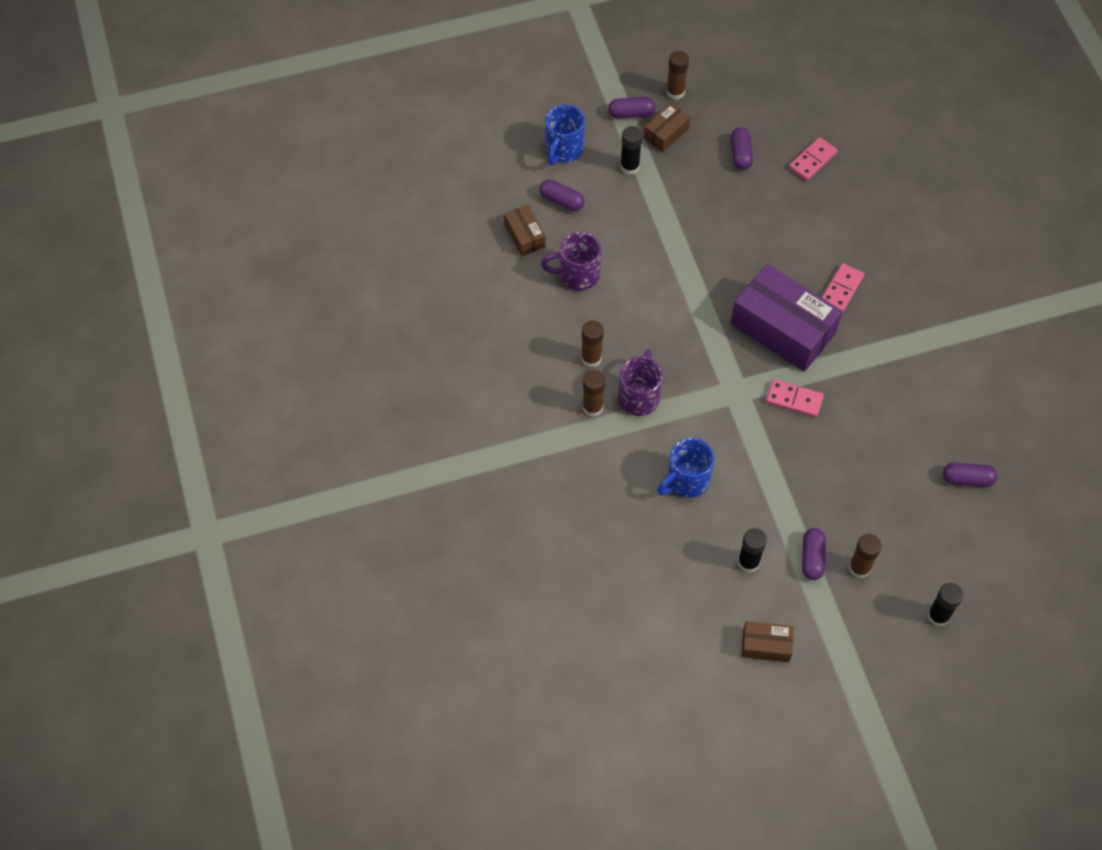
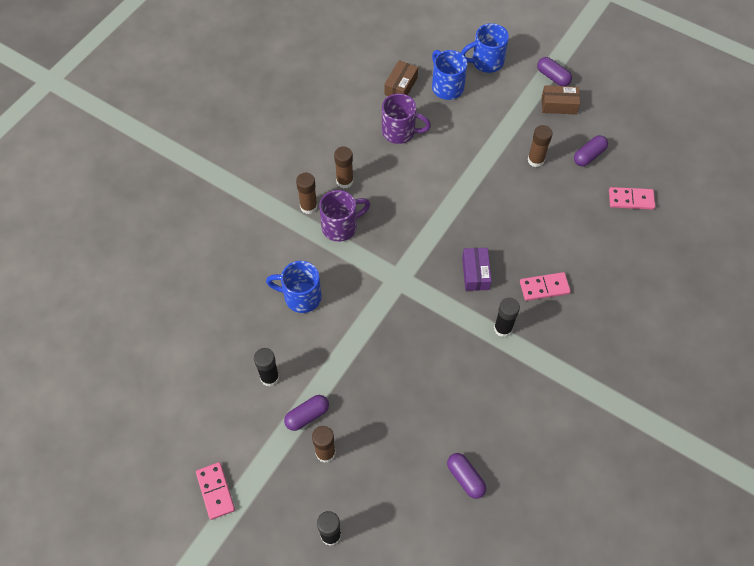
camera: 50 degrees right, 0 degrees up
(561, 201) = (446, 87): purple capsule -> blue mug
(577, 275) = (400, 132): purple mug -> purple mug turned 150 degrees clockwise
(629, 166) = (511, 103): black glue stick -> black glue stick (503, 328)
(675, 92) = (596, 88): brown glue stick -> brown glue stick (535, 160)
(766, 645) = (212, 432): brown box -> none
(782, 329) = (475, 273): purple box -> purple box, size x0.48
(794, 400) = (425, 318): pink domino -> pink domino (215, 491)

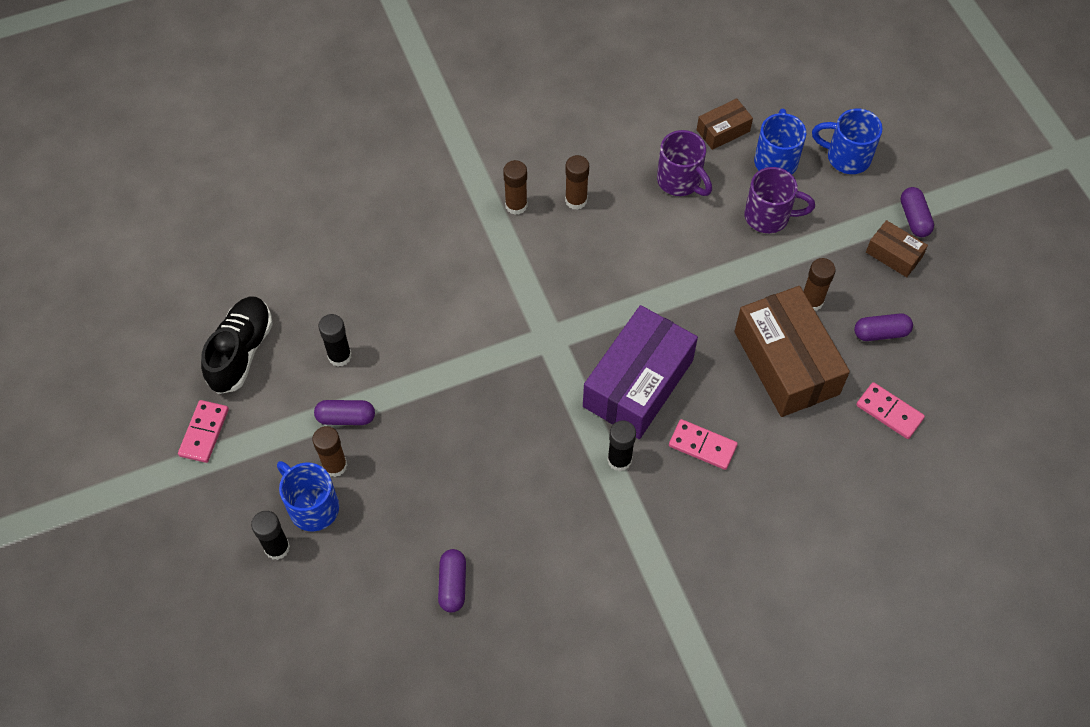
camera: 35 degrees right, 0 degrees up
(197, 418) = (241, 352): none -> black shoe
(301, 297) = (434, 294): blue mug -> blue mug (312, 507)
(341, 226) = (533, 246): purple mug -> purple mug (769, 216)
(475, 273) = (638, 383): purple box -> purple box, size x2.08
(551, 206) = (786, 362): none -> brown box

